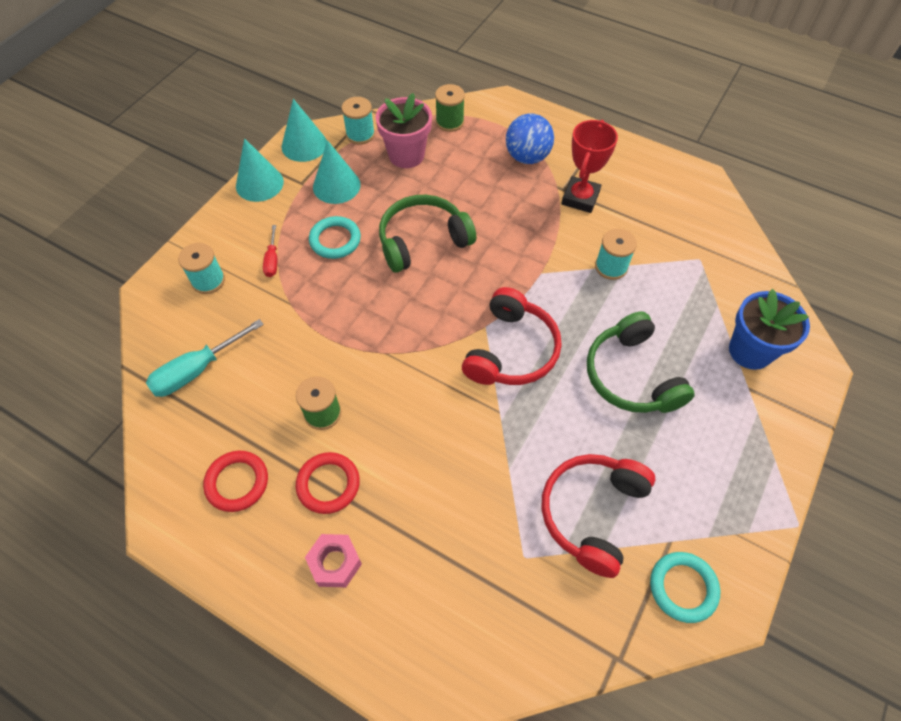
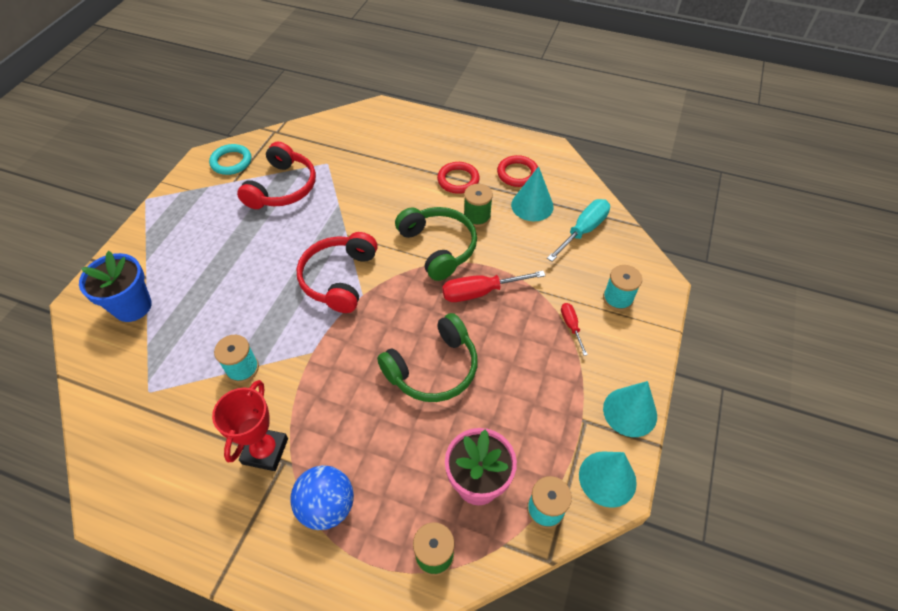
camera: 170 degrees right, 5 degrees down
(335, 240) = (520, 356): turquoise ring -> none
(335, 563) = (441, 147): pink nut -> none
(336, 186) = (544, 423): turquoise cone -> turquoise cone (532, 205)
(352, 309) = (481, 292): none -> red screwdriver
(631, 376) = (240, 273): green headphones -> green headphones (438, 247)

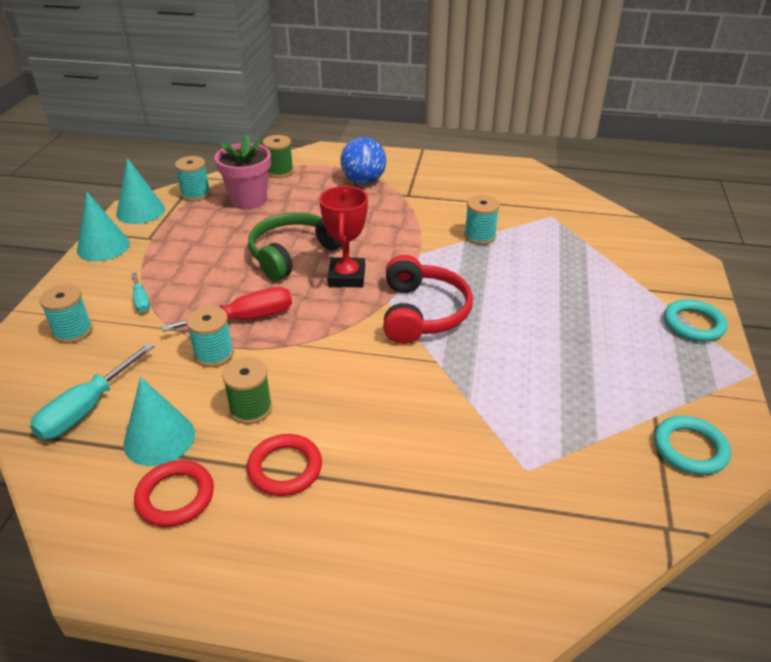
camera: 170 degrees right, 15 degrees down
(132, 306) = (632, 265): blue flower pot -> none
(145, 239) = (693, 324): none -> turquoise ring
(265, 451) = (426, 198): red trophy -> red trophy (347, 277)
(282, 188) = (570, 415): red headphones -> none
(438, 247) = (304, 361): green headphones -> none
(503, 261) = (214, 354): none -> turquoise spool
(571, 326) = (141, 300): red screwdriver -> turquoise screwdriver

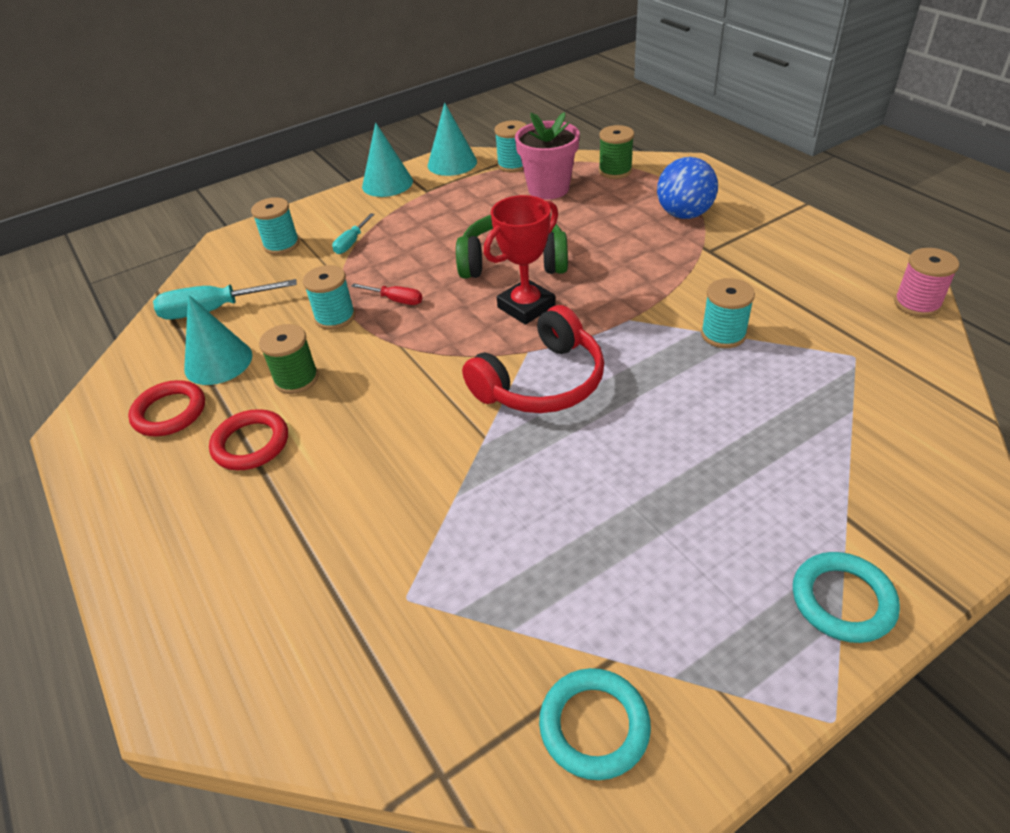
camera: 50 degrees right, 5 degrees up
(245, 319) = (395, 300): red screwdriver -> red screwdriver, size x0.56
(543, 178) = (917, 304): none -> pink spool

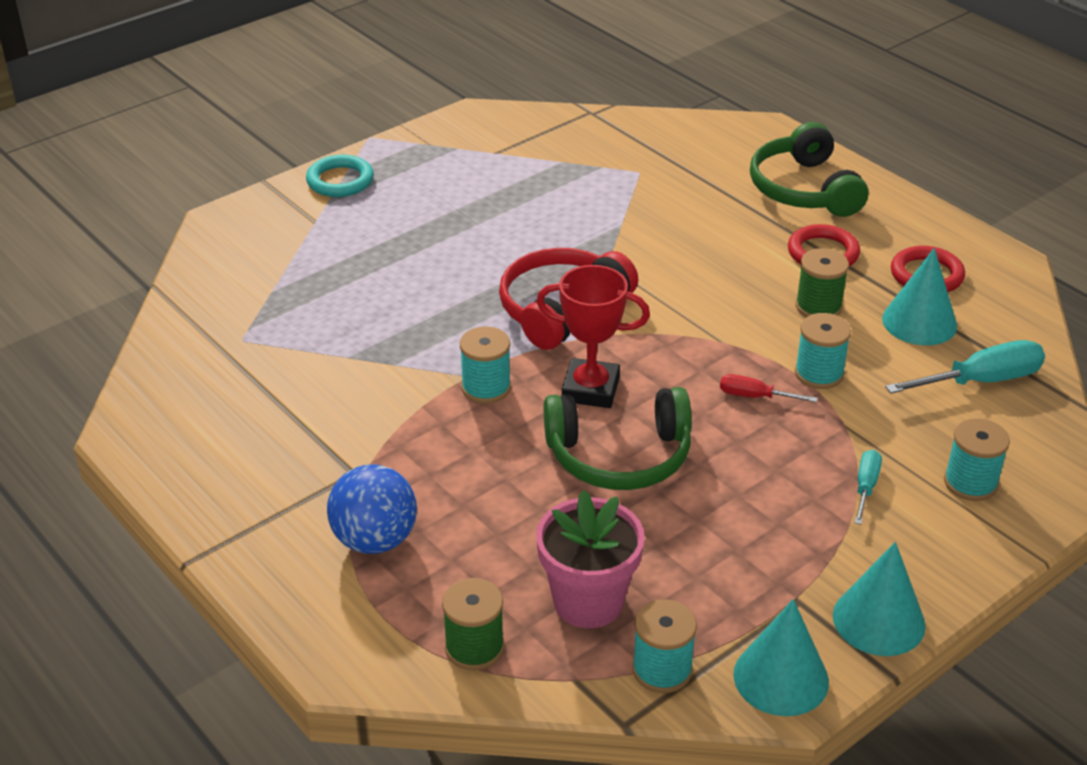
camera: 170 degrees right, 5 degrees down
(208, 548) = (804, 189): none -> green headphones
(526, 307) = (590, 389): red trophy -> red trophy turned 60 degrees clockwise
(594, 726) = (507, 130): turquoise ring -> none
(723, 334) = (368, 359): turquoise spool -> turquoise spool (486, 388)
(917, 304) = (141, 397): pink spool -> none

